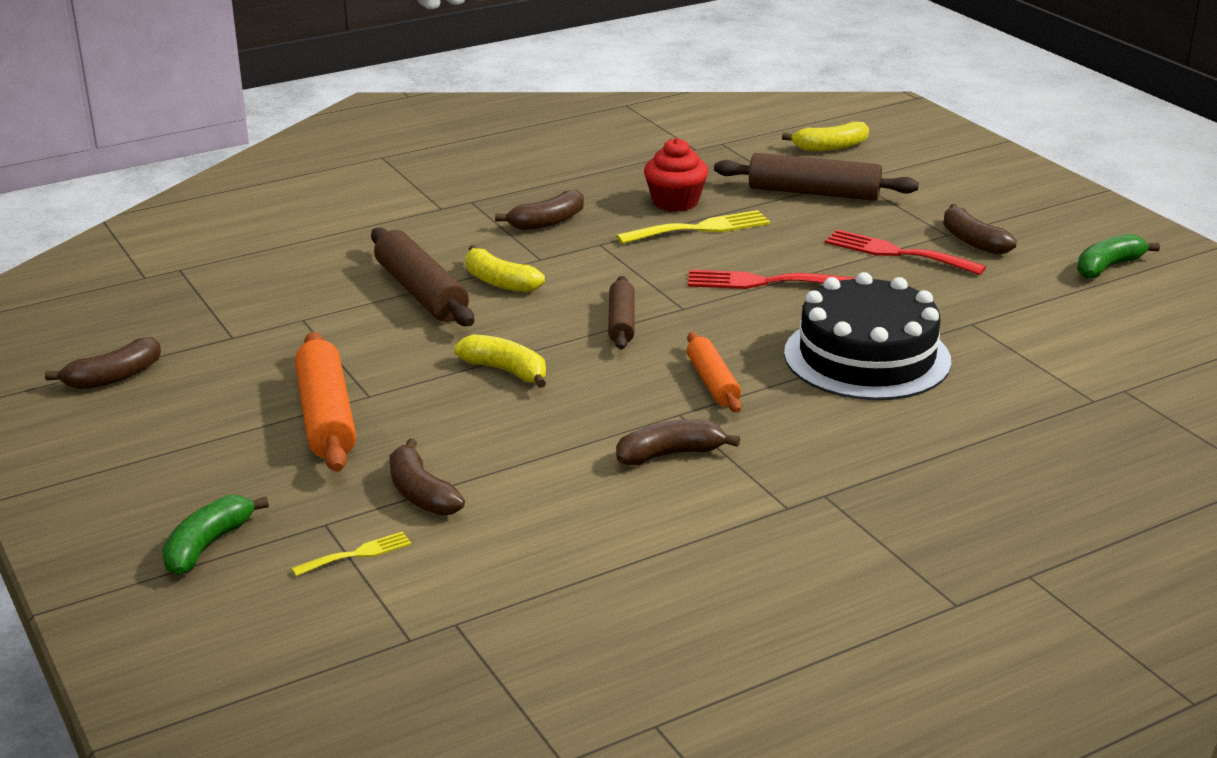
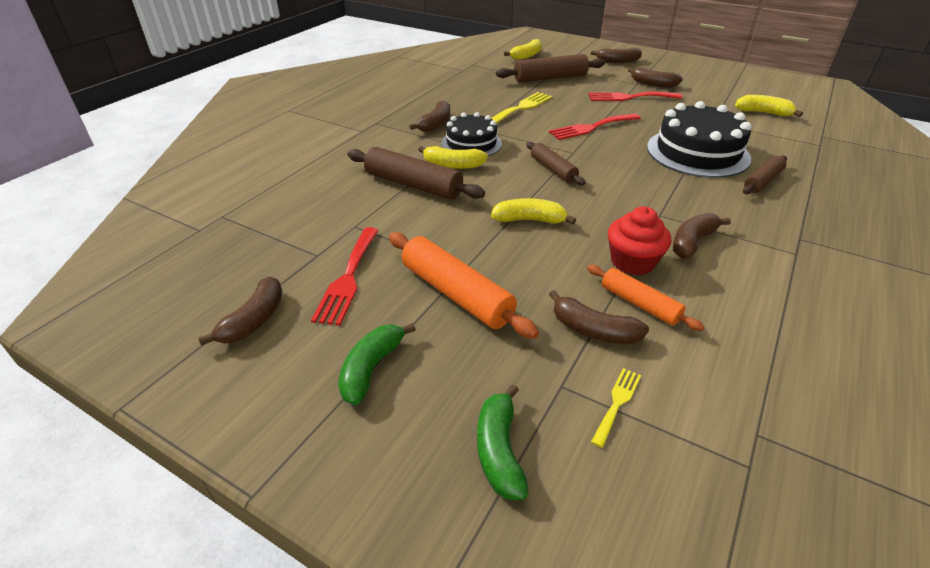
camera: 30 degrees left, 10 degrees up
(237, 368) = (348, 278): none -> red fork
(560, 261) = (471, 143): none -> black cake
(675, 202) = (490, 97): red cupcake -> red cupcake (632, 262)
(713, 382) = (649, 190): orange rolling pin -> orange rolling pin (639, 304)
(898, 419) = (762, 181): none -> brown rolling pin
(975, 190) = (617, 61): none -> brown banana
(1087, 331) = (763, 113): none -> yellow banana
(1108, 267) = (723, 82): green banana -> green banana (371, 368)

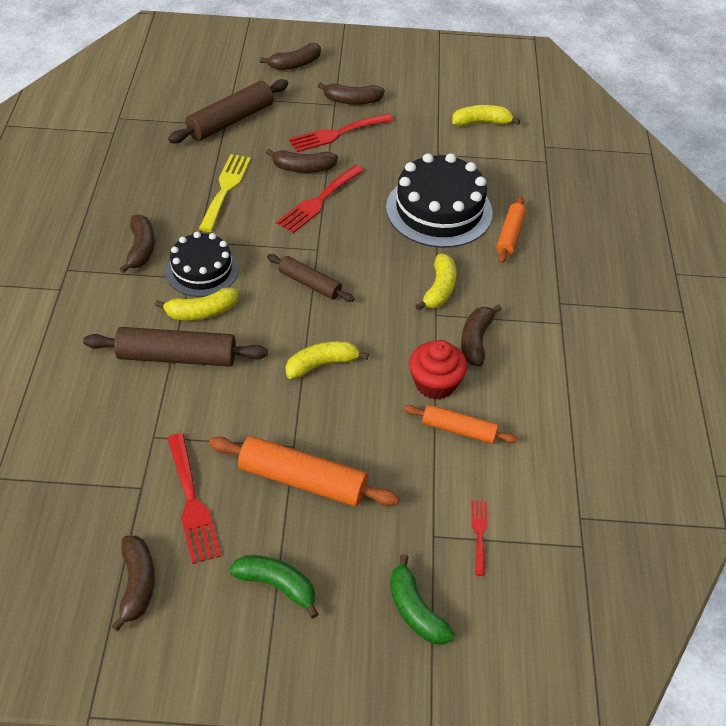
camera: 30 degrees left, 10 degrees up
(371, 368) = (277, 585): green banana -> green banana turned 120 degrees clockwise
(526, 56) = (179, 81): yellow banana -> yellow banana (439, 289)
(593, 330) = (434, 472): brown banana -> brown banana (303, 168)
(617, 403) = (479, 533): yellow fork -> red fork
(762, 181) = (510, 235): brown rolling pin -> orange rolling pin

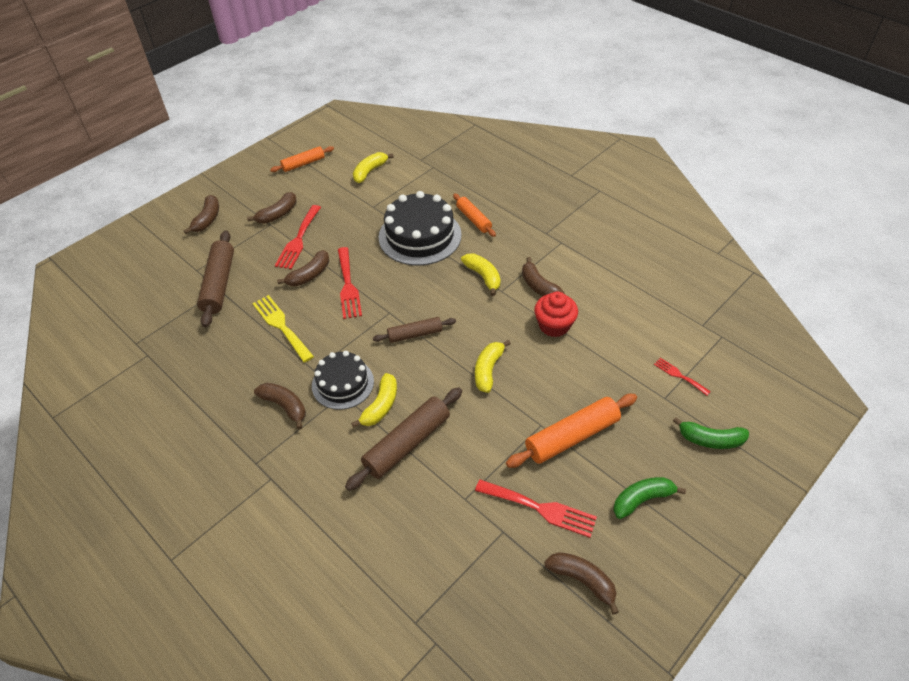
camera: 45 degrees left, 0 degrees up
(458, 430) = (598, 337): orange rolling pin -> orange rolling pin (303, 164)

